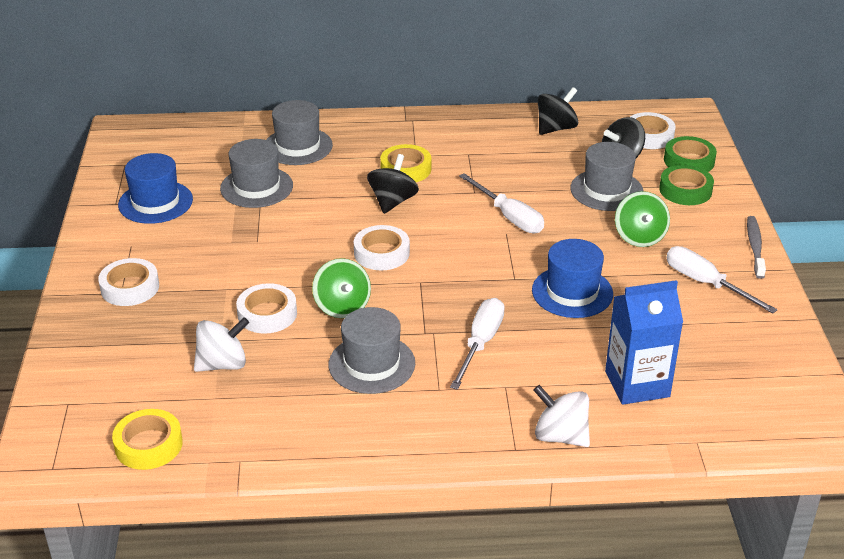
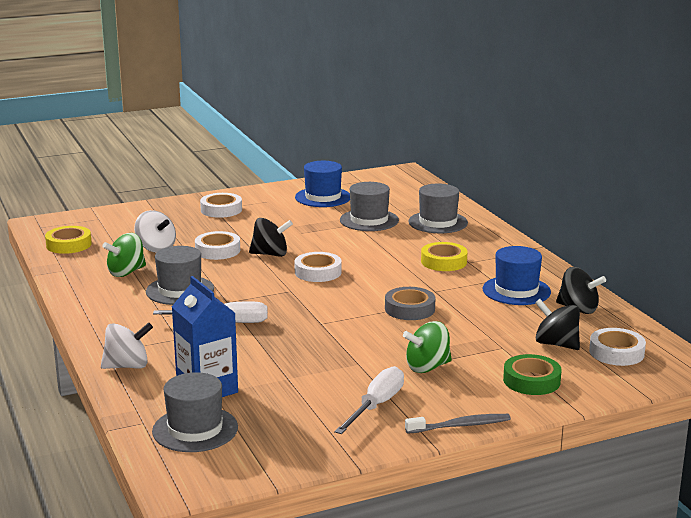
camera: 70 degrees right, 15 degrees down
(342, 307) = (241, 271): green spinning top -> green spinning top (126, 272)
(392, 201) = (392, 265): black spinning top -> black spinning top (270, 254)
(509, 217) = (409, 309): white screwdriver -> grey tape
(560, 436) = (127, 366): white spinning top -> white spinning top turned 60 degrees clockwise
(572, 292) = (318, 348): blue hat -> blue hat (516, 290)
(606, 190) = (493, 344): grey hat -> grey hat (195, 429)
(689, 161) = (590, 377): green tape -> none

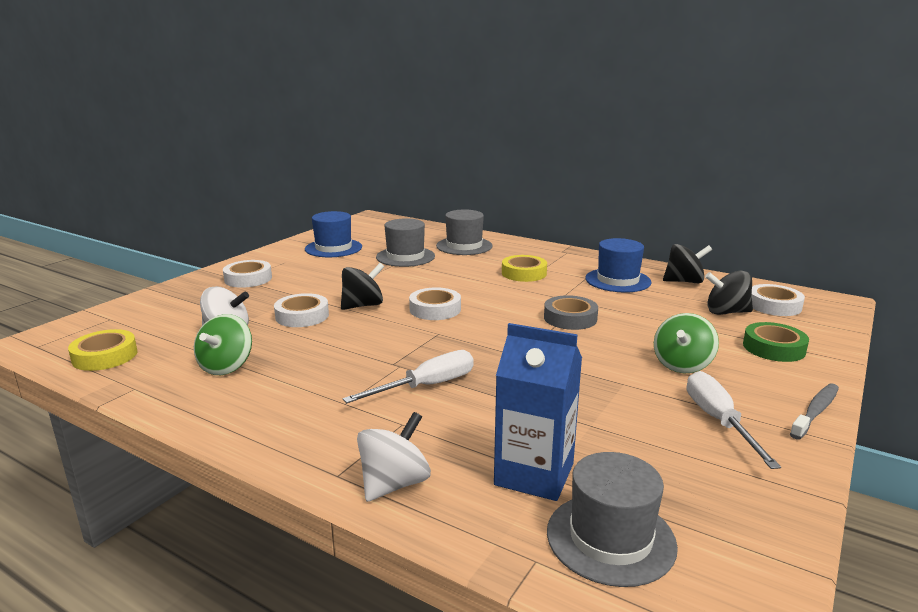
camera: 35 degrees left, 0 degrees up
(180, 290) = (321, 367): grey hat -> none

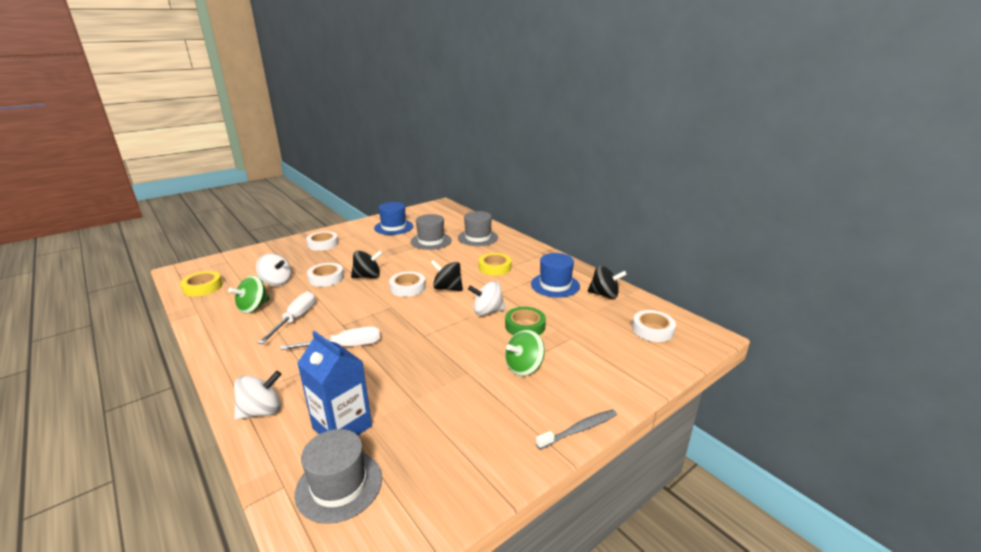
camera: 20 degrees right, 5 degrees up
(570, 318) = (487, 312): grey tape -> white spinning top
(718, 421) = (499, 419): white screwdriver -> white screwdriver (295, 319)
(726, 312) = (607, 328): black spinning top -> black spinning top (447, 288)
(774, 348) = (609, 368): green tape -> green tape (525, 326)

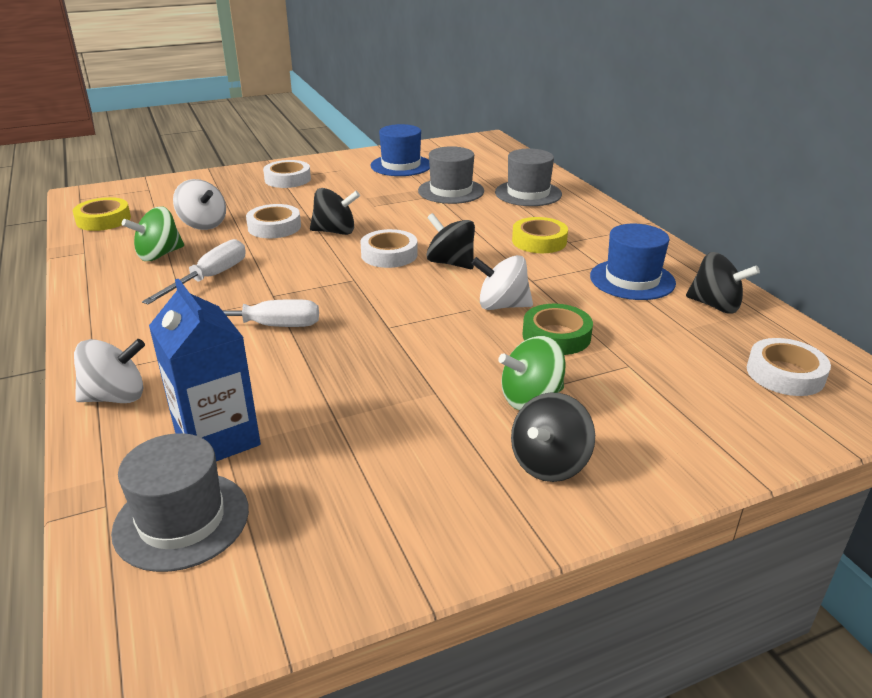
camera: 15 degrees right, 5 degrees up
(548, 405) = (549, 463): none -> black spinning top
(579, 429) = (589, 512): grey toothbrush -> none

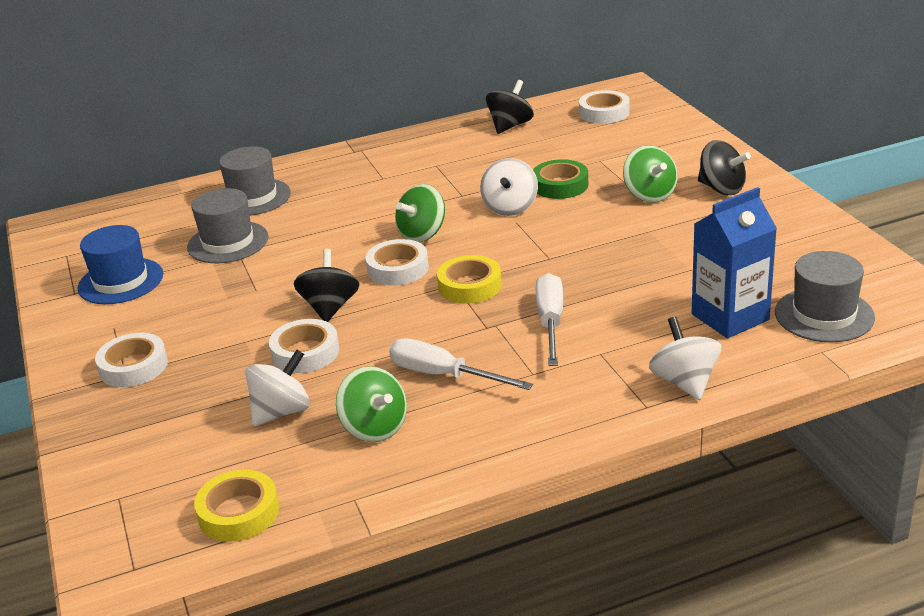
camera: 85 degrees left, 0 degrees up
(450, 263) = (422, 234): black spinning top -> green spinning top
(539, 241) = (379, 192): yellow tape -> yellow tape (470, 286)
(632, 279) = (464, 153): blue hat -> none

